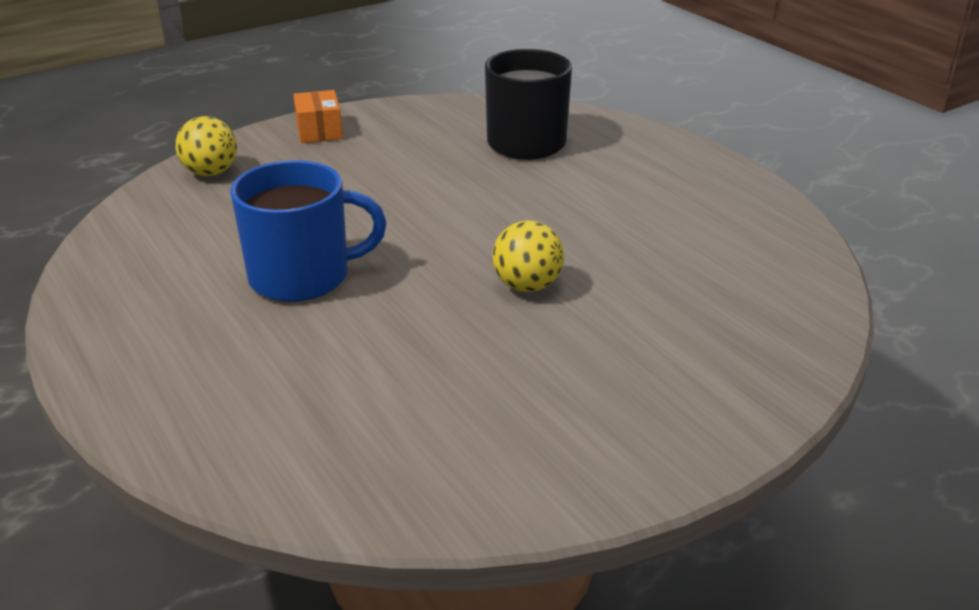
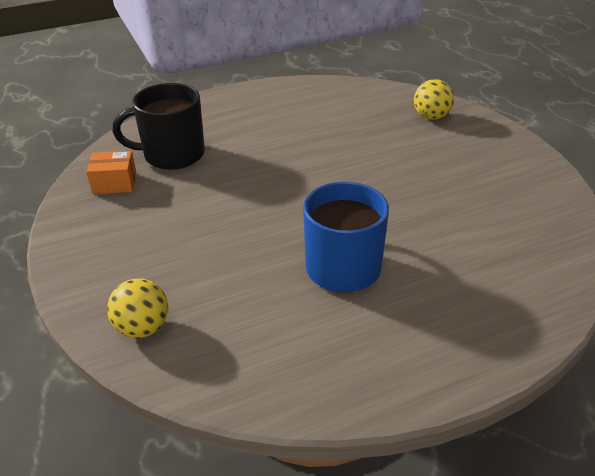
camera: 80 degrees left, 5 degrees up
(319, 131) = (89, 257): orange box -> orange box (114, 183)
(527, 286) = (369, 173): yellow ball -> yellow ball (431, 117)

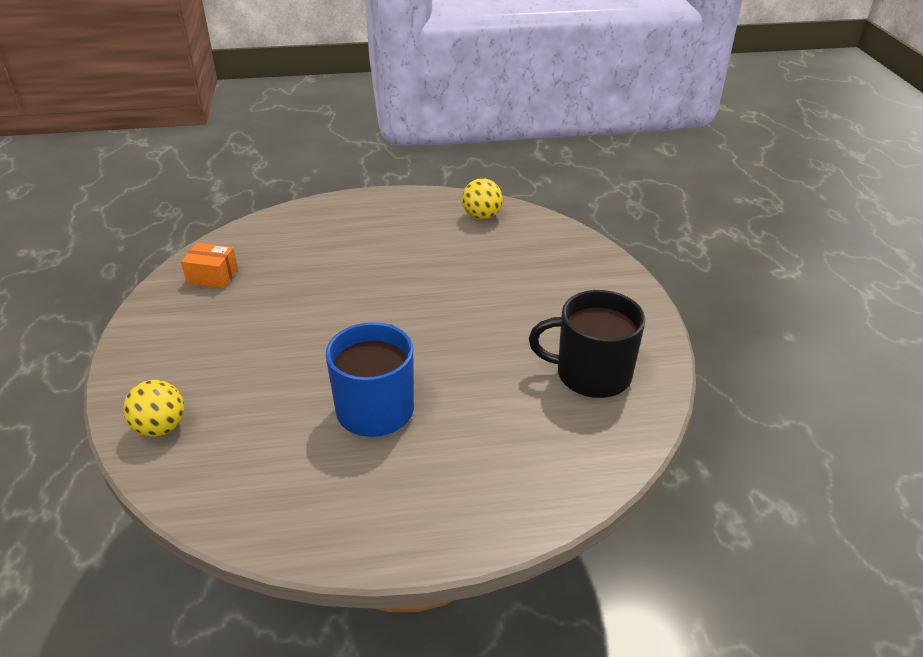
camera: 15 degrees right, 0 degrees up
(172, 155) = (281, 256): black mug -> black mug (591, 374)
(431, 117) = (568, 261): yellow ball -> yellow ball (481, 216)

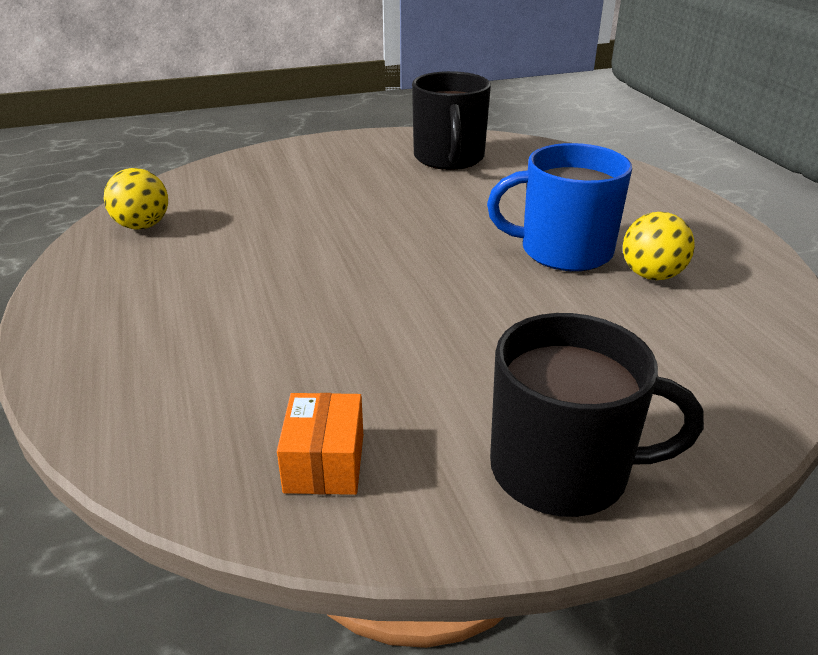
camera: 100 degrees left, 5 degrees down
(155, 349) = (563, 470): none -> black mug
(160, 427) = (715, 402): yellow ball -> yellow ball (651, 275)

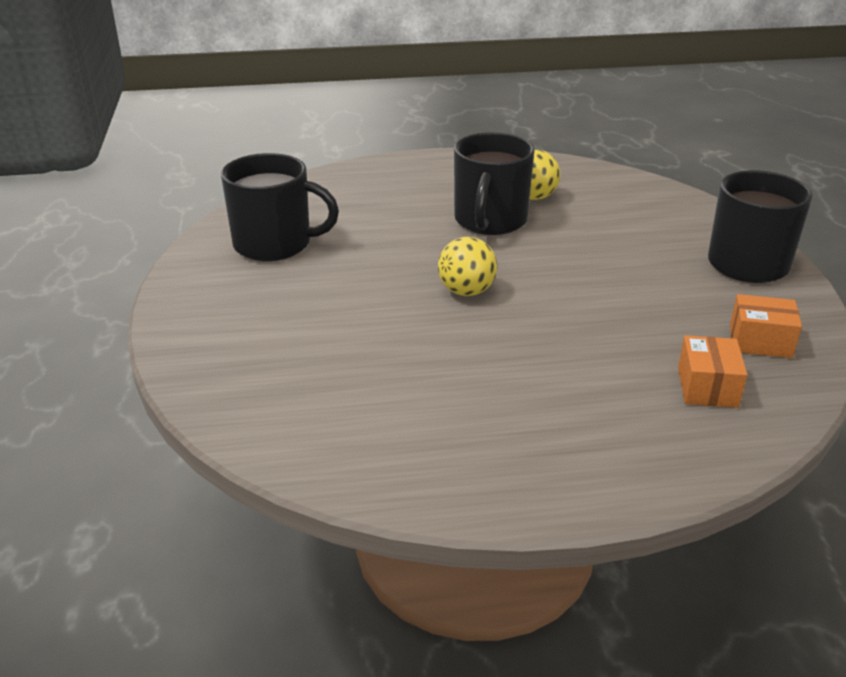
camera: 80 degrees left, 0 degrees up
(142, 226) = (367, 451): yellow ball -> yellow ball (466, 291)
(216, 406) = (707, 387): none -> orange box
(563, 251) = (490, 221): blue mug -> black mug

